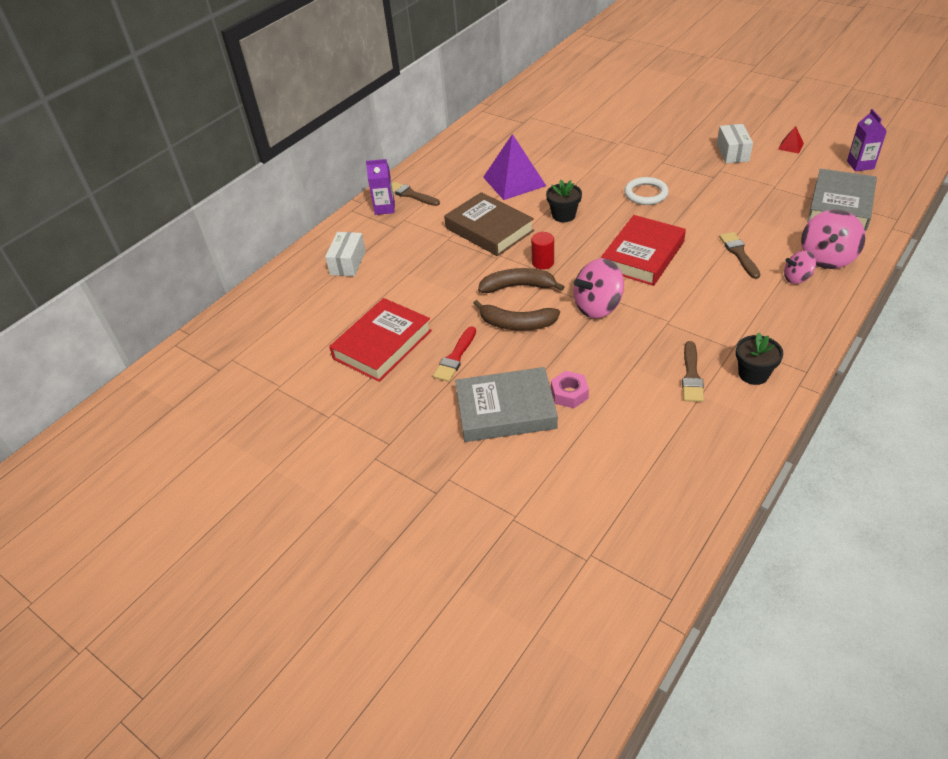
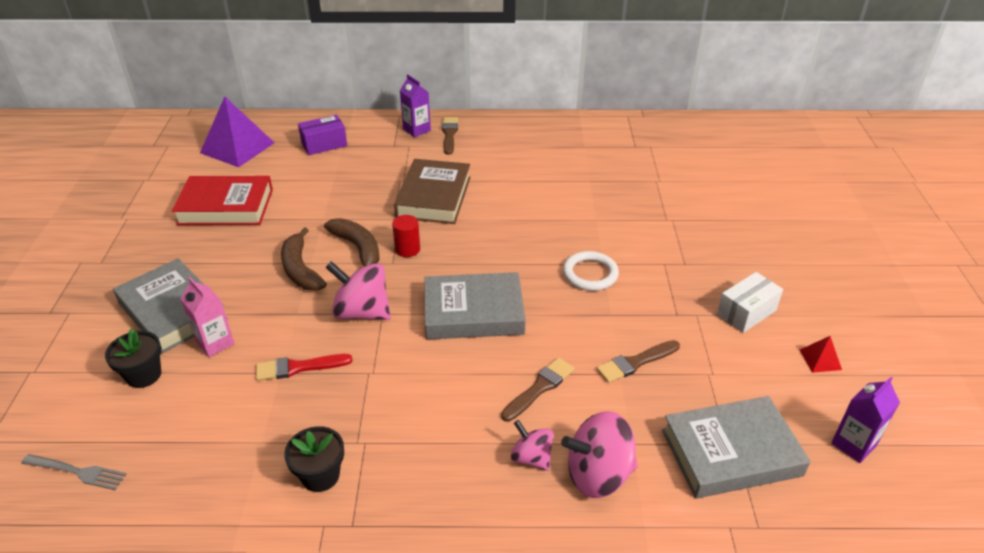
camera: 50 degrees right, 5 degrees down
(348, 263) = (324, 144): white box -> purple box
(455, 357) = (231, 252): red brush -> red brush (299, 367)
(514, 181) = (526, 181): purple pyramid -> purple pyramid (237, 148)
(563, 215) = (497, 232): black flower pot -> black flower pot (144, 375)
(569, 394) = (215, 343): pink nut -> pink carton
(642, 255) = (473, 312): red book -> grey book
(664, 505) = (77, 472): none -> grey fork
(691, 375) = (290, 423): brown brush -> brown brush (636, 362)

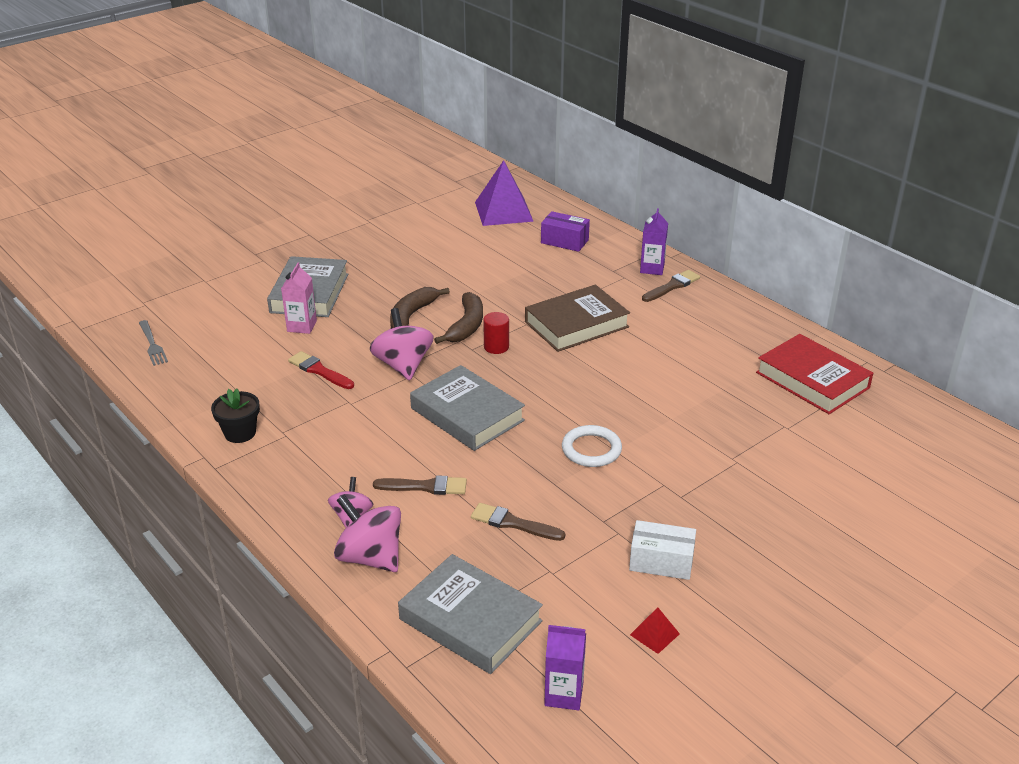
camera: 50 degrees right, 5 degrees down
(144, 375) = (245, 318): black flower pot -> none
(226, 207) = (433, 248): red book -> red book (812, 380)

